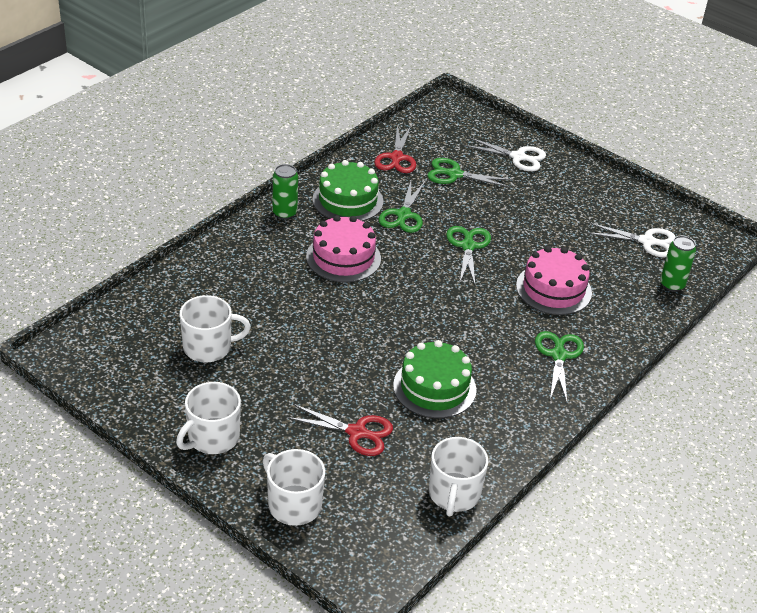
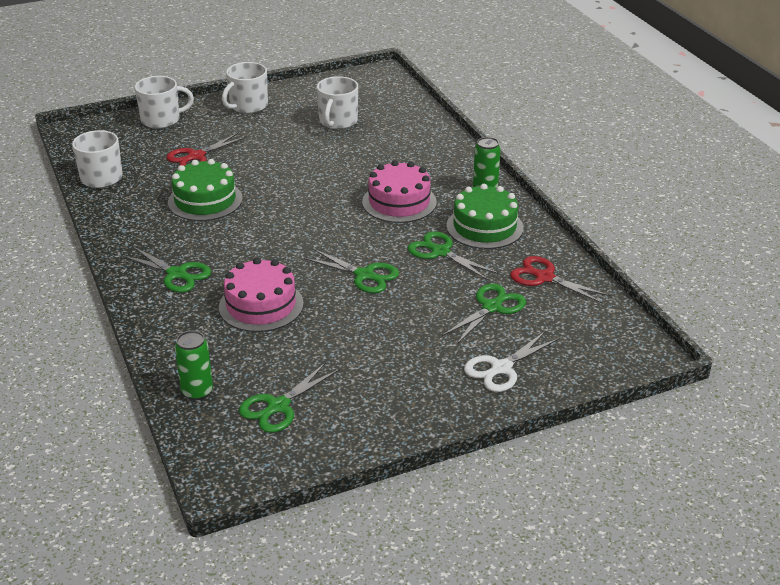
camera: 120 degrees right, 5 degrees down
(212, 438) = (248, 106): white mug -> white mug turned 120 degrees counterclockwise
(647, 241) = (278, 407): white scissors -> green scissors

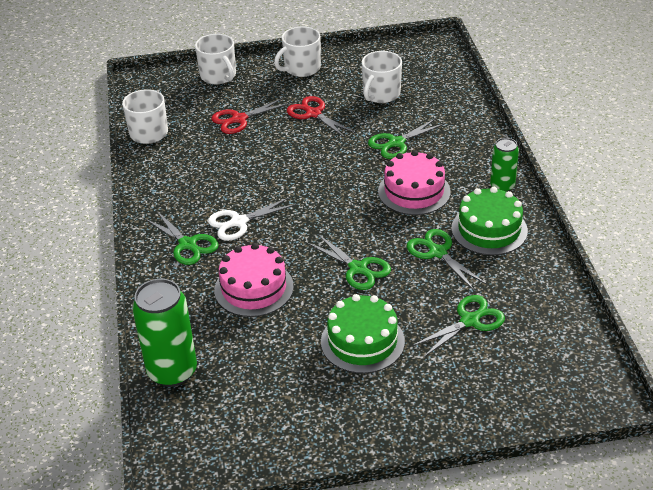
camera: 15 degrees right, 5 degrees up
(162, 120) = (218, 76): white mug -> white mug turned 60 degrees clockwise
(197, 391) = (172, 371): green can -> green can, size x1.73
(205, 200) = (234, 168): green cake -> green cake (362, 341)
(278, 407) = (239, 399): green scissors -> green scissors (396, 143)
(501, 368) = (458, 390): white scissors -> white scissors (238, 222)
(544, 277) = (531, 294): red scissors -> red scissors (313, 113)

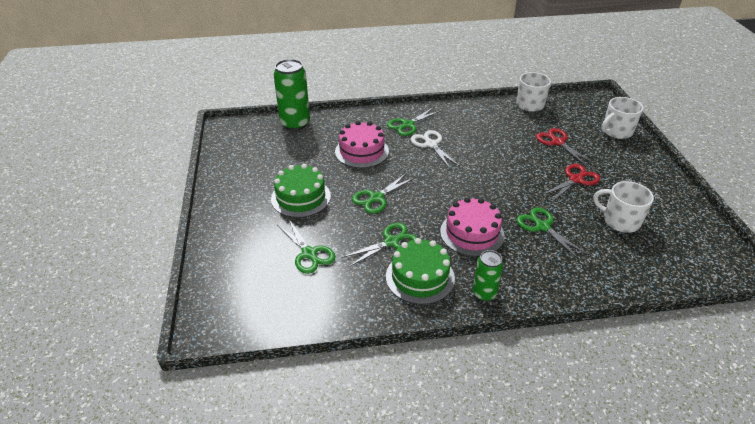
camera: 90 degrees right, 0 degrees up
(301, 68) = (646, 174): white mug -> none

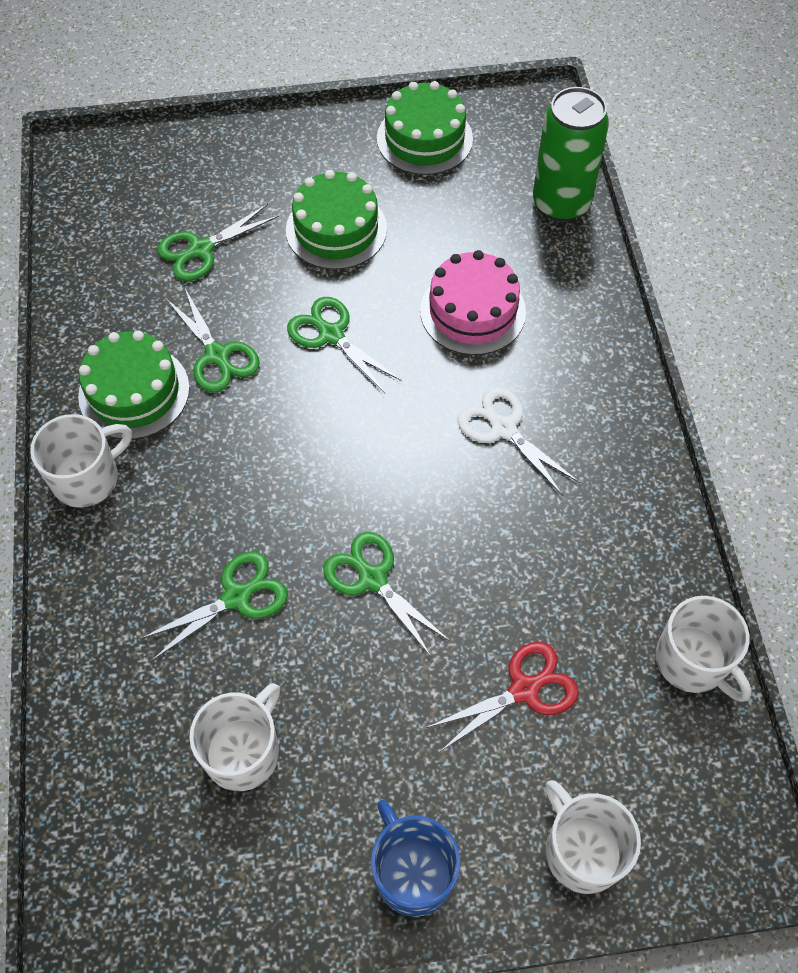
camera: 90 degrees right, 20 degrees up
(238, 165) = (424, 138): none -> green cake
(407, 125) = (573, 390): green scissors -> green scissors (372, 578)
(430, 144) = (503, 428): white scissors -> white scissors turned 105 degrees counterclockwise
(472, 233) = (228, 476): pink cake -> none
(484, 293) = (87, 478): green can -> white mug
(576, 179) = (382, 696): red scissors -> none
(647, 171) = (413, 872): none -> blue mug

